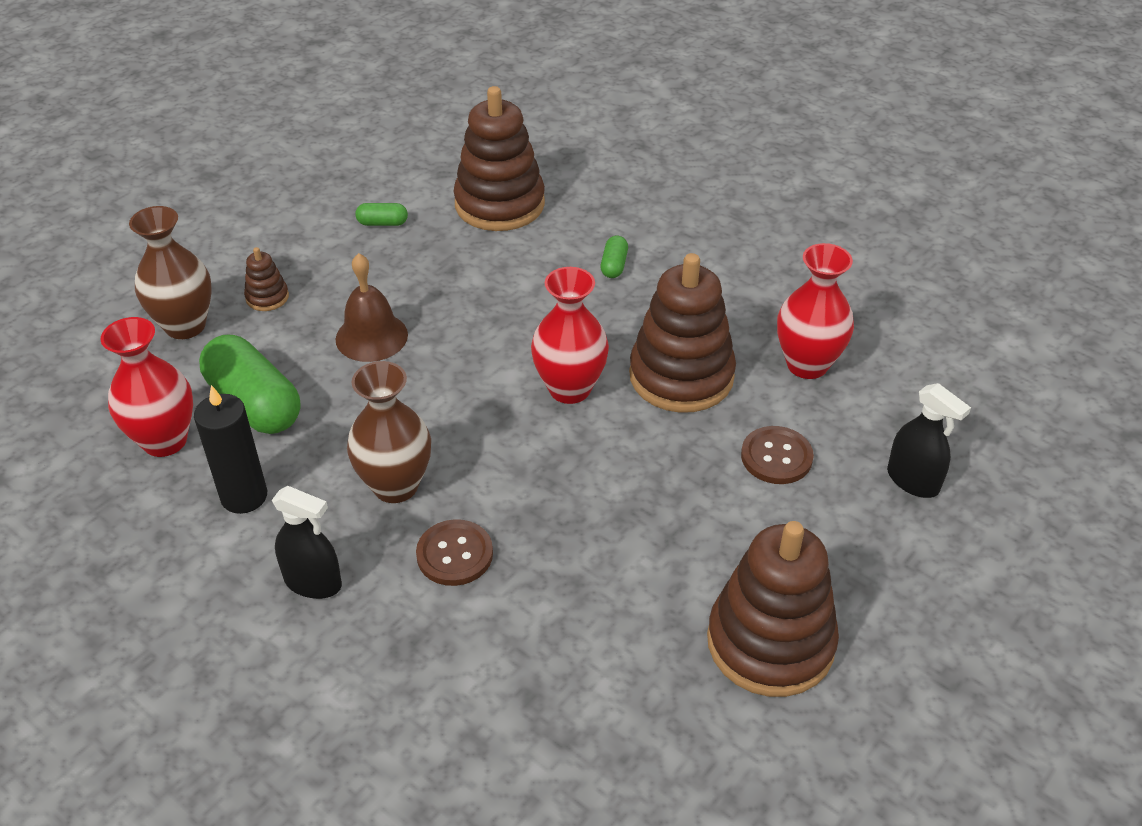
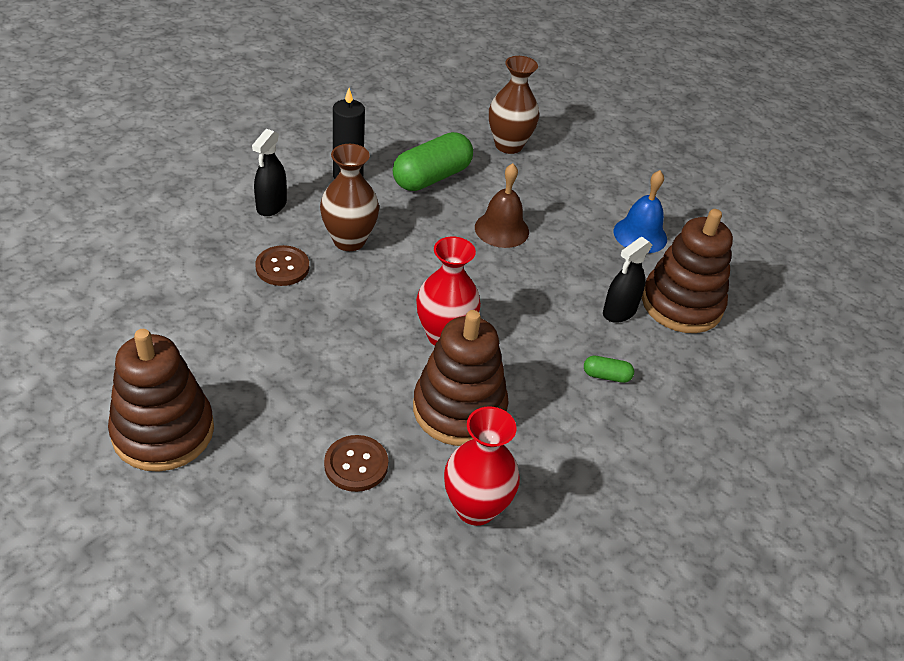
camera: 85 degrees right, 0 degrees up
(165, 440) = (399, 143): red vase -> none
(267, 297) = (541, 179): brown stacking toy -> none
(382, 223) = (640, 235): green capsule -> blue bell
(912, 481) = (315, 568): black spray bottle -> black spray bottle (619, 311)

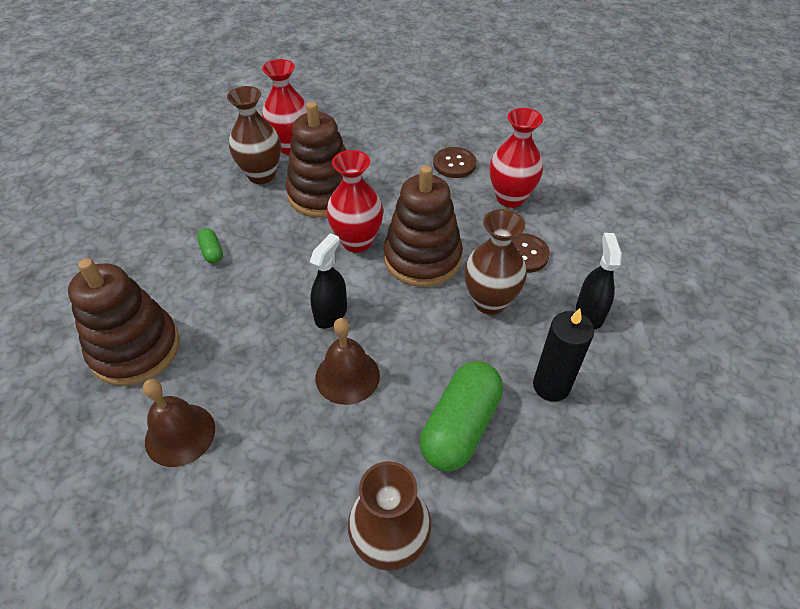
camera: 165 degrees right, 5 degrees up
(163, 431) = (498, 130): brown stacking toy -> brown stacking toy (422, 258)
(241, 328) = (510, 198): none -> red vase
(356, 464) = (374, 146): brown button -> brown button (454, 164)
(530, 468) = (261, 175): none -> brown vase
(606, 376) = (212, 252): green capsule -> green capsule turned 75 degrees clockwise
(619, 311) = (203, 317): black spray bottle -> black spray bottle (331, 314)
(640, 235) = (180, 434): blue bell -> brown bell

